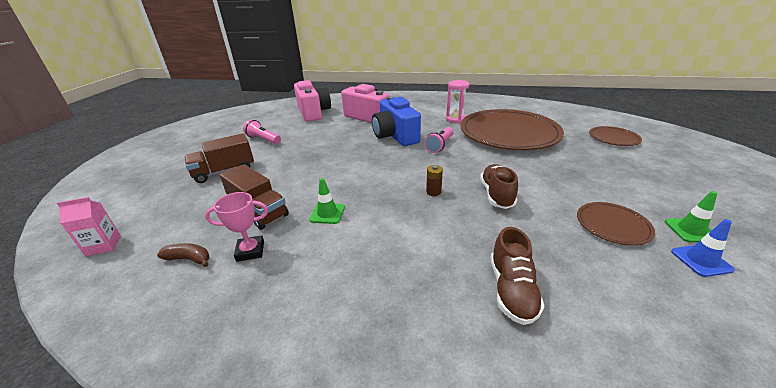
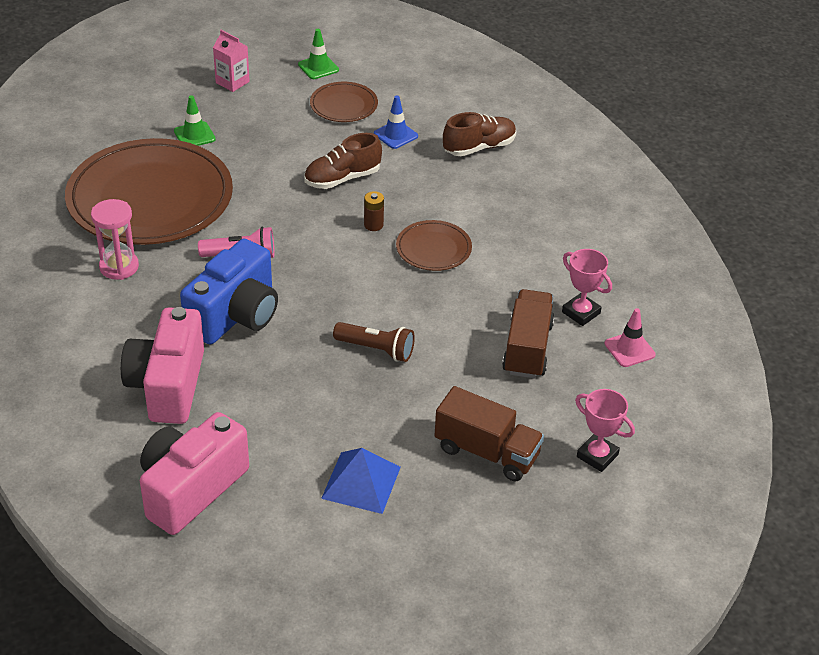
camera: 125 degrees left, 10 degrees up
(103, 245) = (685, 436): pink carton -> pink carton (232, 82)
(161, 203) = (597, 456): none -> pink trophy
(189, 259) = (629, 349): brown banana -> pink traffic cone
(263, 139) = (361, 482): pink flashlight -> blue pyramid
(327, 213) = (482, 290): green traffic cone -> green traffic cone (194, 135)
(328, 163) = (376, 349): none -> brown flashlight
(613, 138) = (114, 107): brown plate -> brown plate (433, 248)
(701, 260) = (362, 66): blue traffic cone -> blue traffic cone (395, 135)

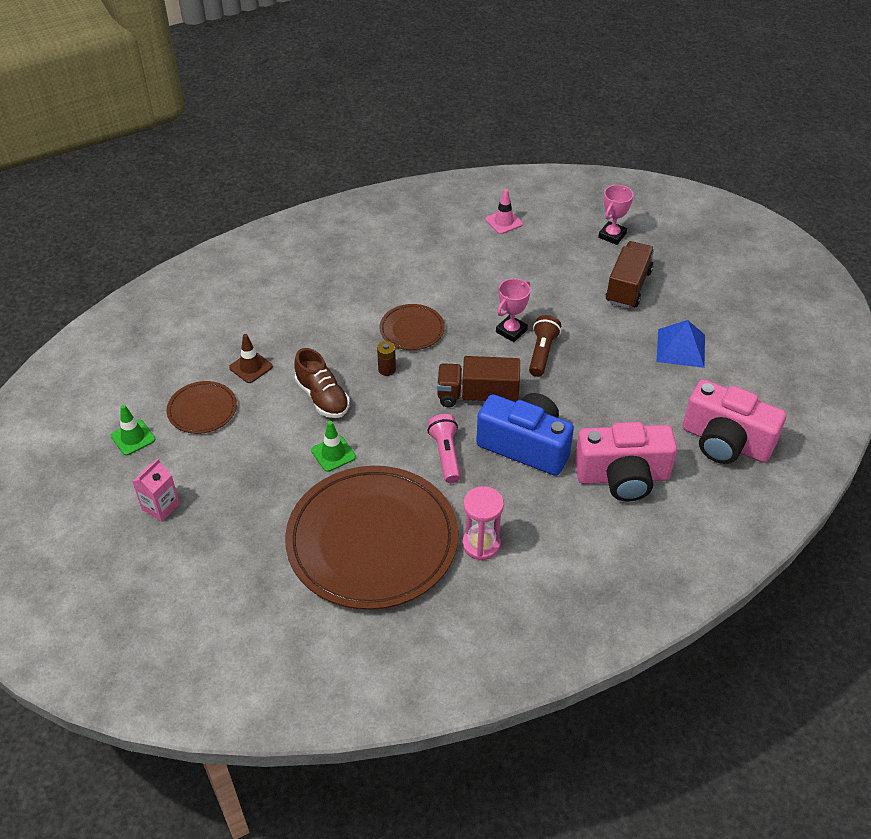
camera: 95 degrees left, 5 degrees up
(194, 135) = (261, 523): green traffic cone -> green traffic cone (333, 454)
(395, 135) = (251, 367): blue traffic cone -> brown traffic cone
(479, 147) = (266, 311): brown shoe -> none
(527, 348) = (517, 271): brown truck -> brown truck (477, 396)
(581, 313) = (471, 246): pink trophy -> pink trophy (511, 331)

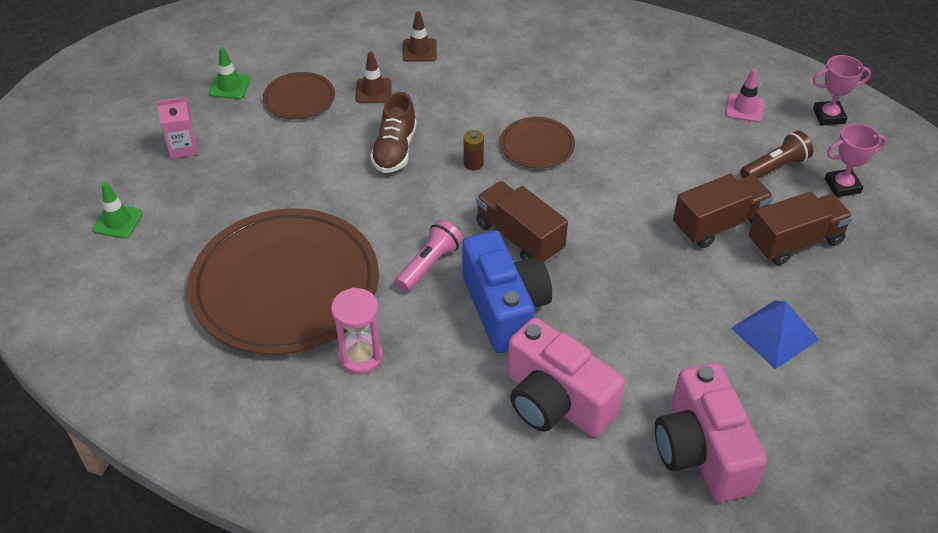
camera: 45 degrees right, 0 degrees up
(245, 317) = (419, 50): none -> brown traffic cone
(333, 454) = (346, 198): green traffic cone -> green traffic cone (118, 221)
(511, 331) = (623, 205): pink trophy -> pink trophy (828, 116)
(542, 353) = (627, 242): brown flashlight -> brown flashlight (774, 167)
(577, 305) = (719, 224): none -> brown truck

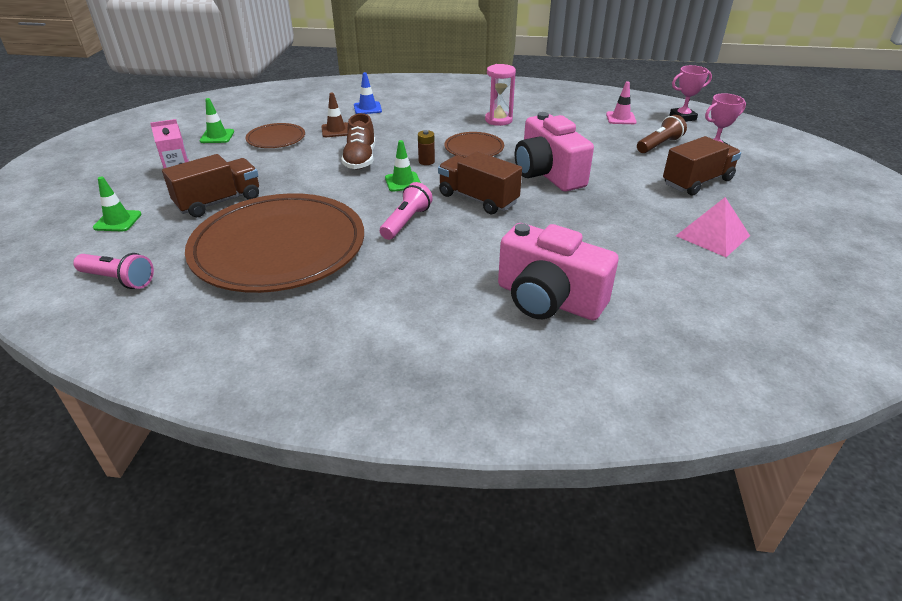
camera: 10 degrees left, 10 degrees down
(121, 310) = (118, 280): none -> pink flashlight
(360, 357) = (358, 288): pink hourglass -> pink hourglass (498, 120)
(419, 50) = (367, 108): brown traffic cone -> blue traffic cone
(438, 197) = (403, 182): none -> green traffic cone
(505, 308) = (480, 242): blue camera -> none
(701, 451) = (694, 320): pink camera -> pink camera (547, 174)
(719, 224) = (634, 178): brown truck -> brown truck (219, 202)
(775, 333) = (712, 235): blue pyramid -> pink pyramid

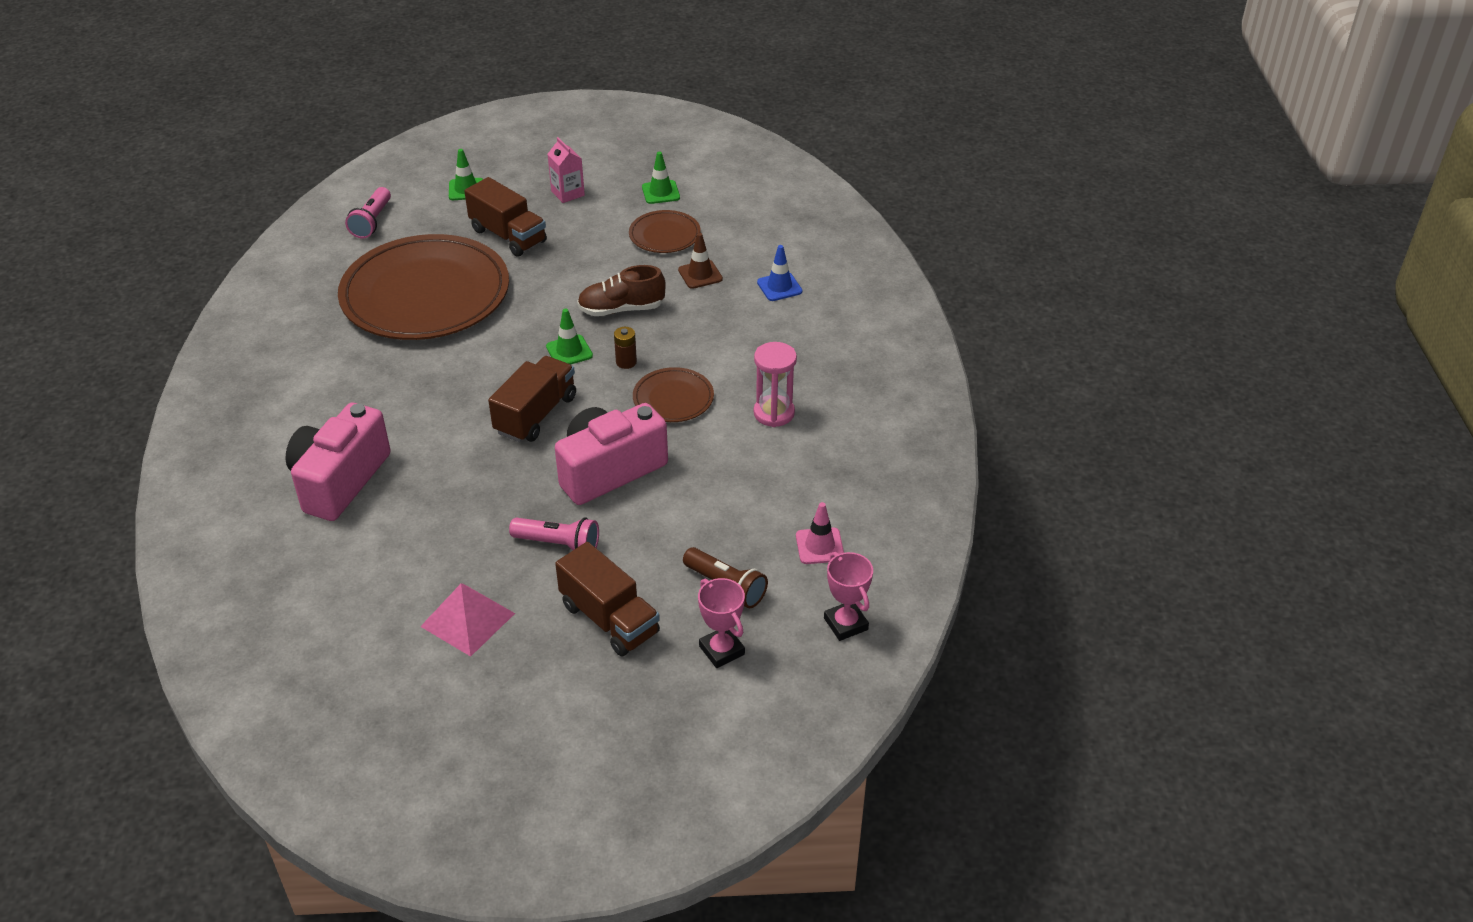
camera: 80 degrees right, 5 degrees up
(406, 222) = (479, 367): pink flashlight -> pink flashlight (558, 544)

